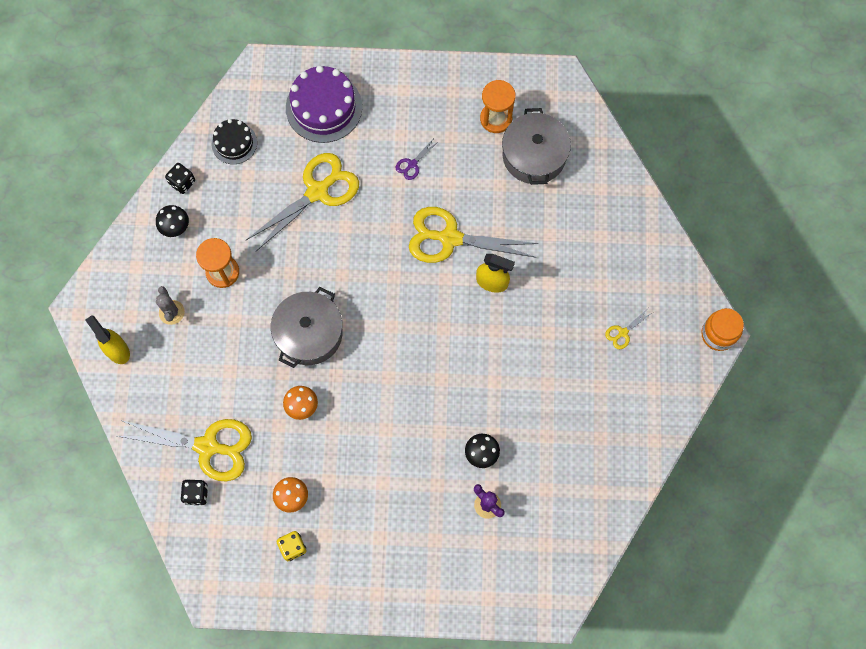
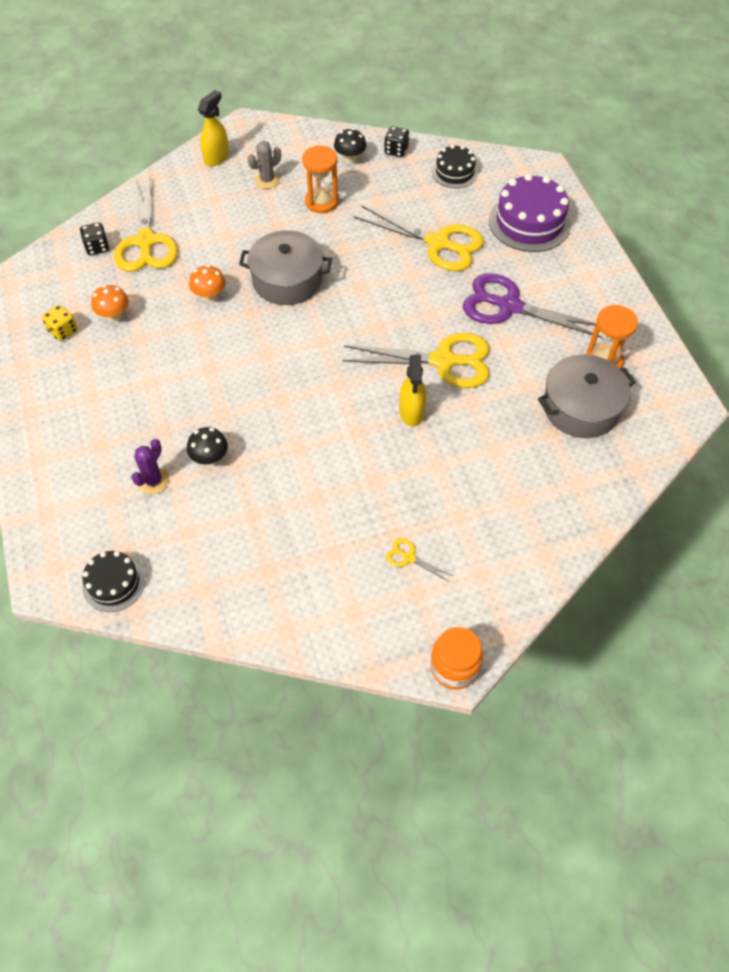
camera: 70 degrees right, 15 degrees down
(412, 164) = (509, 306): purple scissors -> purple scissors, size x2.40
(450, 238) = (443, 361): yellow scissors -> yellow scissors turned 105 degrees clockwise
(573, 558) = (113, 583): none -> black cake

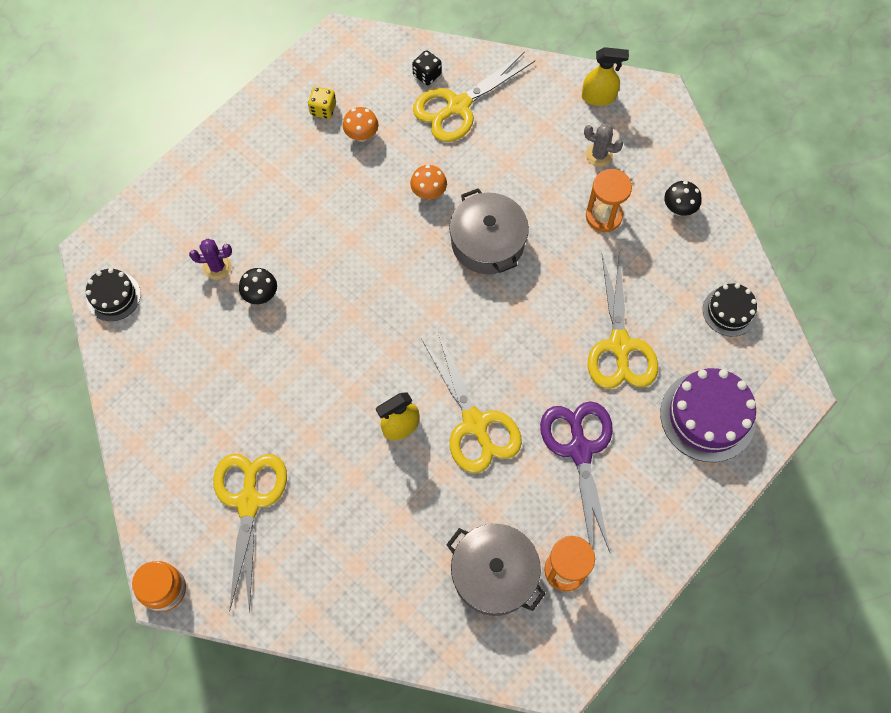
camera: 60 degrees right, 10 degrees up
(396, 150) = (721, 242): black dice -> none
(409, 557) = (249, 502): yellow scissors -> yellow scissors, size x2.40

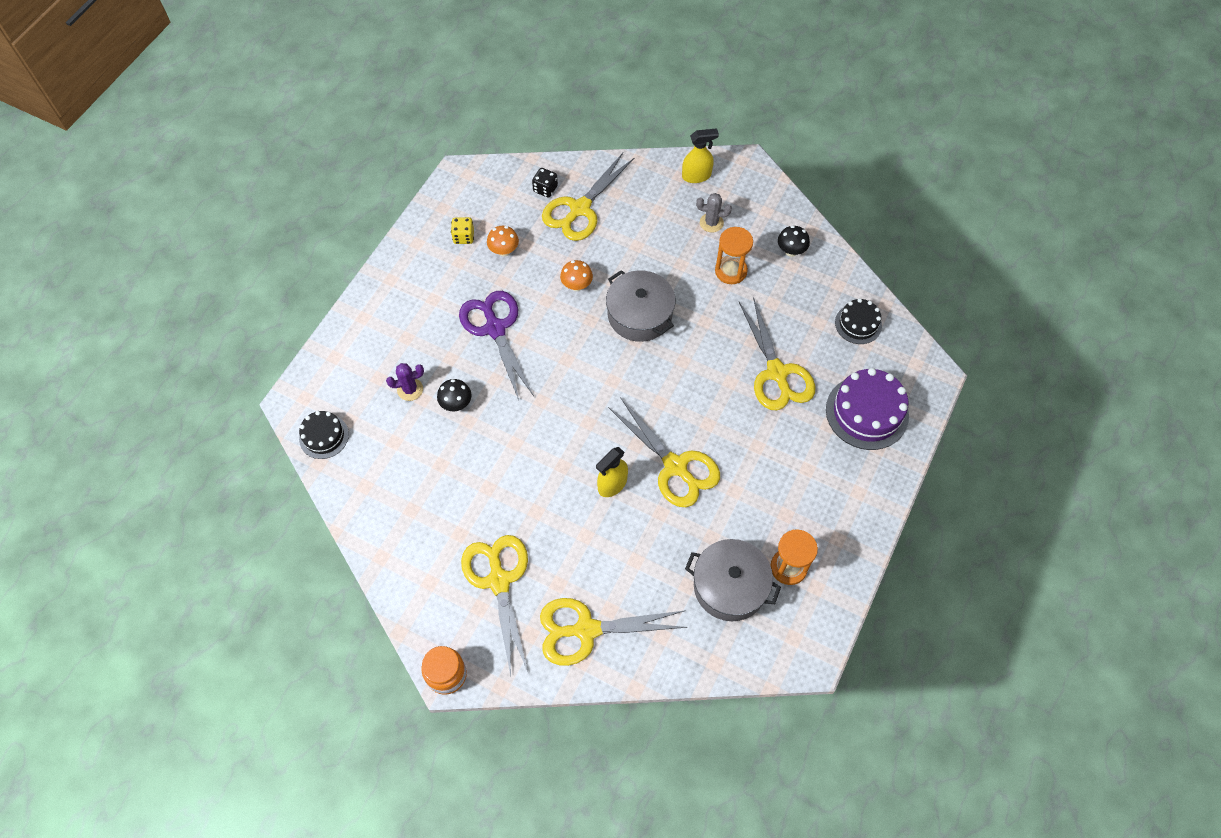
camera: 15 degrees left, 5 degrees down
(325, 581) = (586, 630): none -> yellow scissors
(580, 450) = (770, 466): purple scissors -> purple scissors (495, 328)

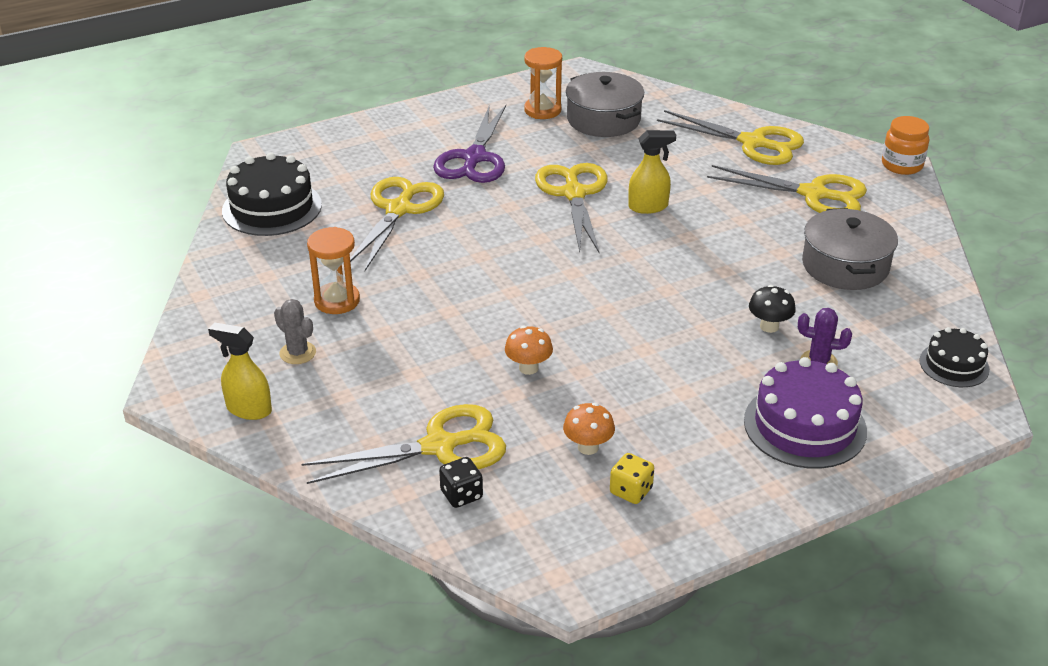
camera: 145 degrees left, 25 degrees down
(495, 328) = (668, 372): purple scissors -> purple scissors (474, 158)
(499, 581) = (814, 194): yellow scissors -> yellow scissors turned 90 degrees counterclockwise
(640, 314) = (483, 310): grey pot -> grey pot (845, 265)
(791, 251) = (249, 287): black mushroom -> none
(858, 324) = (272, 207): black cake -> black cake, size x1.70
(867, 412) = (354, 155): purple cake -> purple cake (805, 426)

